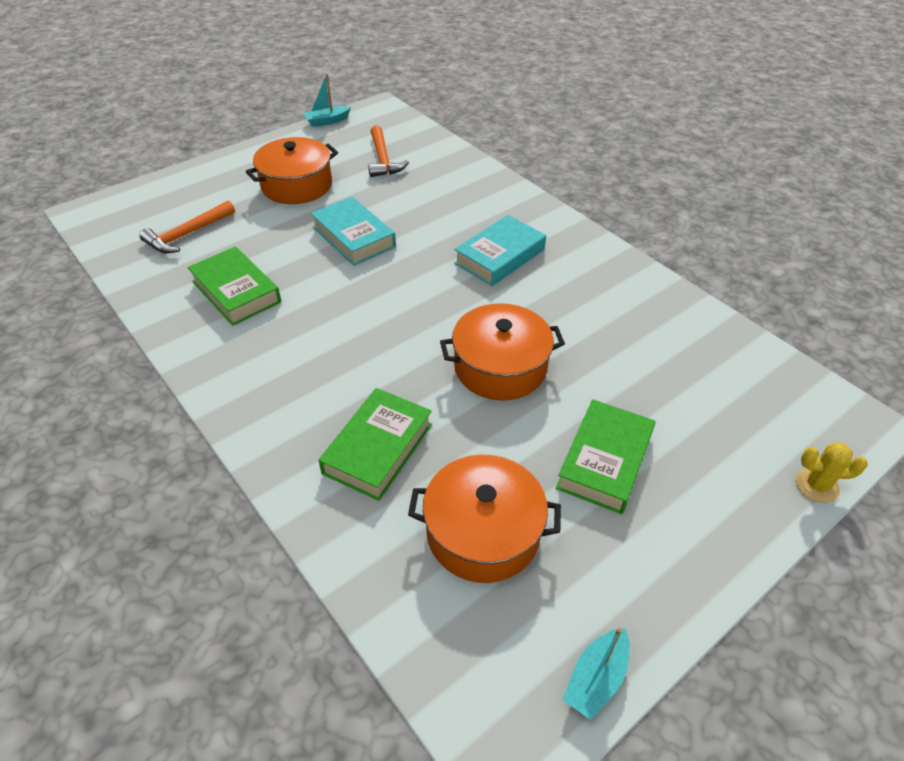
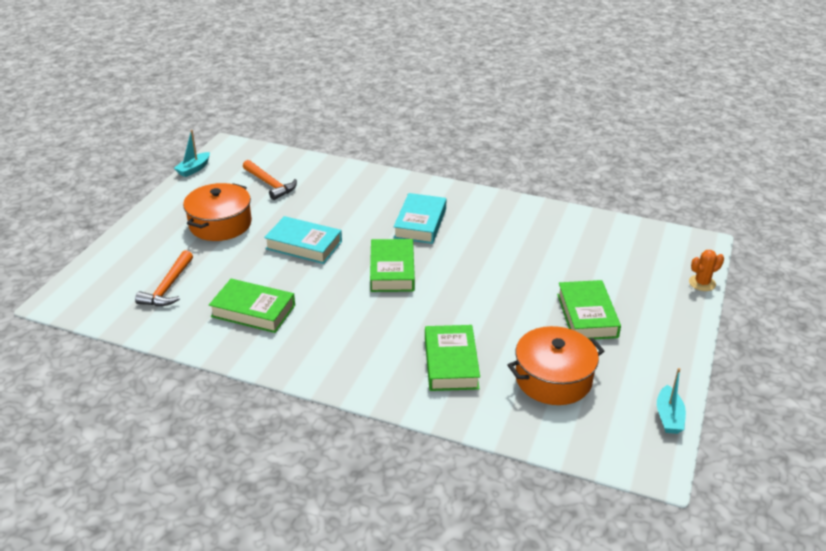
camera: 30 degrees left, 10 degrees down
(418, 302) = (392, 270): none -> green book
(500, 367) = (482, 289): orange pot -> none
(816, 485) = (702, 283): yellow cactus -> orange cactus

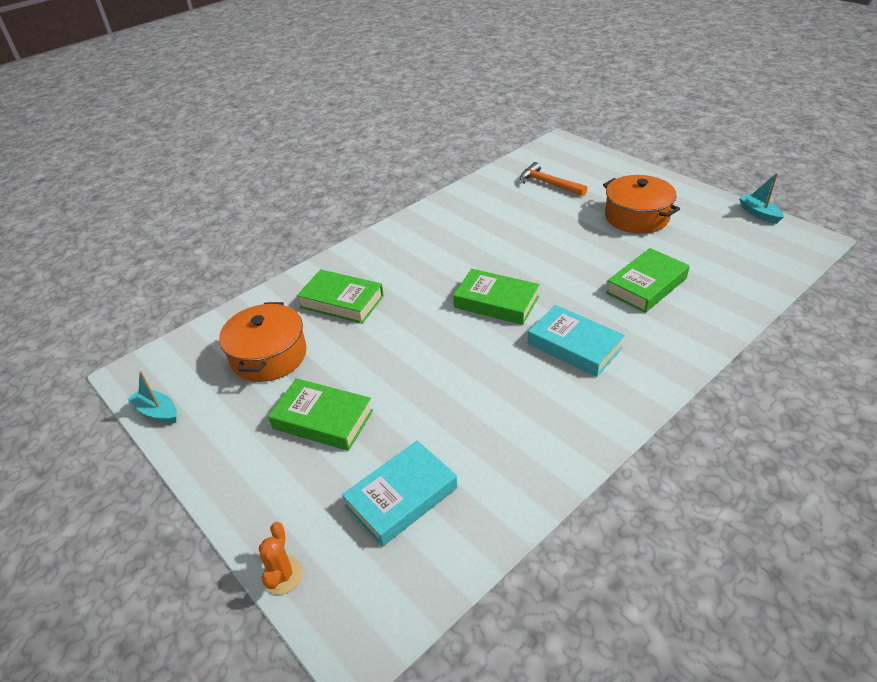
camera: 120 degrees right, 5 degrees up
(253, 311) = (489, 217): green book -> green book (646, 285)
(270, 184) = (708, 256): orange hammer -> none
(304, 245) = (573, 257): turquoise book -> turquoise book (402, 497)

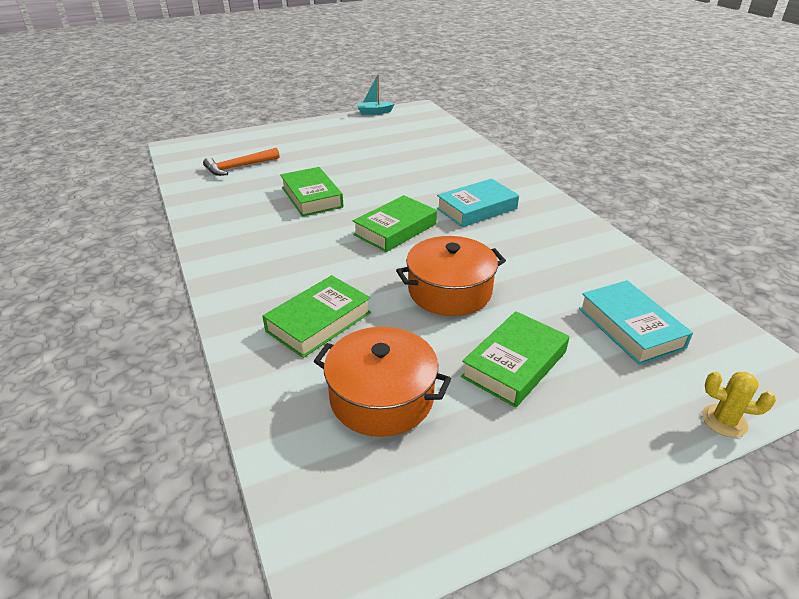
camera: 75 degrees left, 5 degrees down
(157, 412) = (440, 535): turquoise boat -> none
(282, 575) = (724, 421): orange cactus -> yellow cactus
(636, 217) = (333, 147): orange pot -> orange pot (450, 291)
(646, 285) = (424, 166): green book -> green book (312, 197)

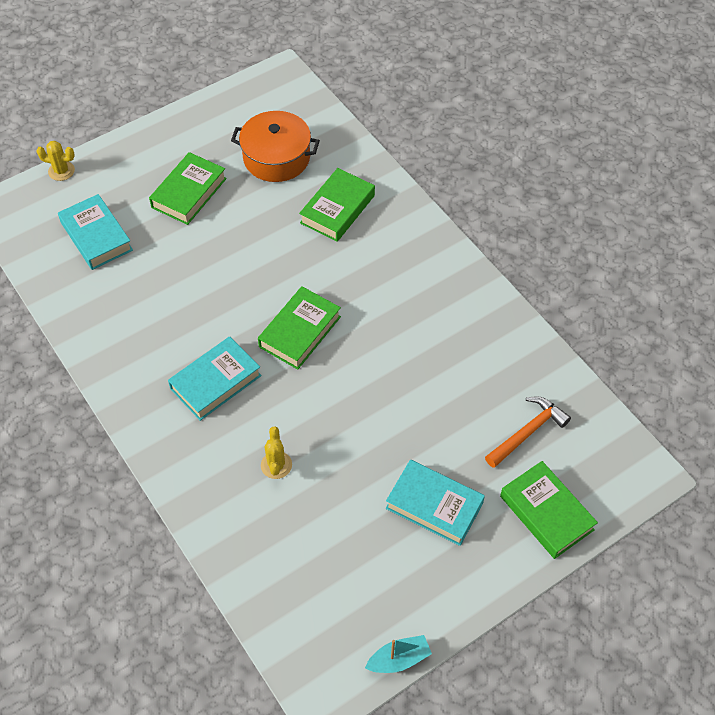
camera: 170 degrees right, 20 degrees up
(312, 197) = (407, 377): green book -> green book (546, 513)
(326, 148) = (434, 505): none -> turquoise book
(431, 169) = (276, 465): none -> yellow cactus
(450, 291) = (238, 254): orange pot -> none

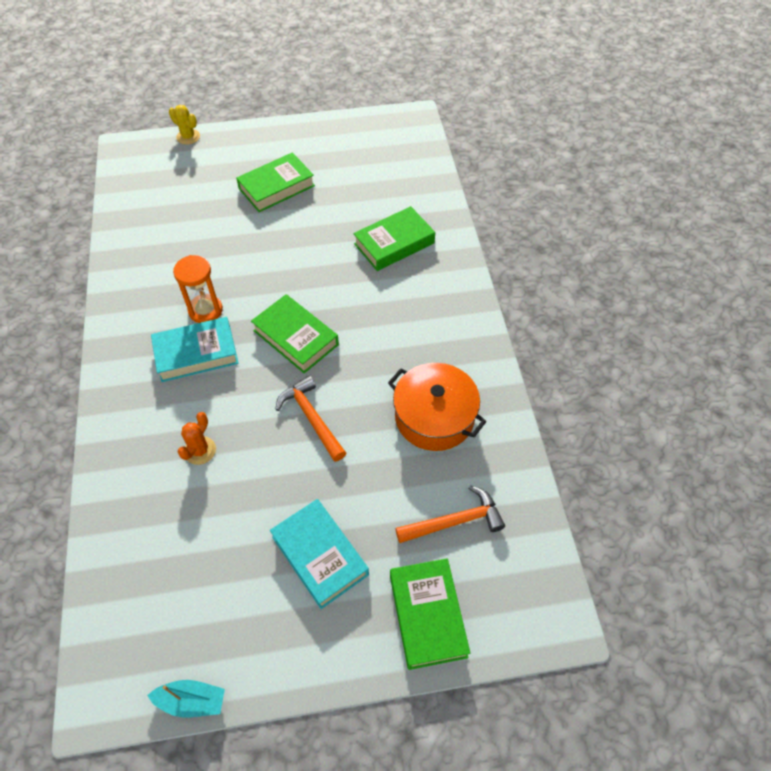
camera: 25 degrees right, 0 degrees up
(96, 236) = (180, 196): turquoise book -> none
(197, 339) = (205, 310): none -> orange hourglass
(276, 158) = (367, 183): orange pot -> orange pot (434, 417)
(276, 465) = (200, 450): yellow cactus -> orange cactus
(300, 331) = (296, 337): green book -> green book turned 75 degrees clockwise
(358, 397) = (312, 418): none -> orange hammer

